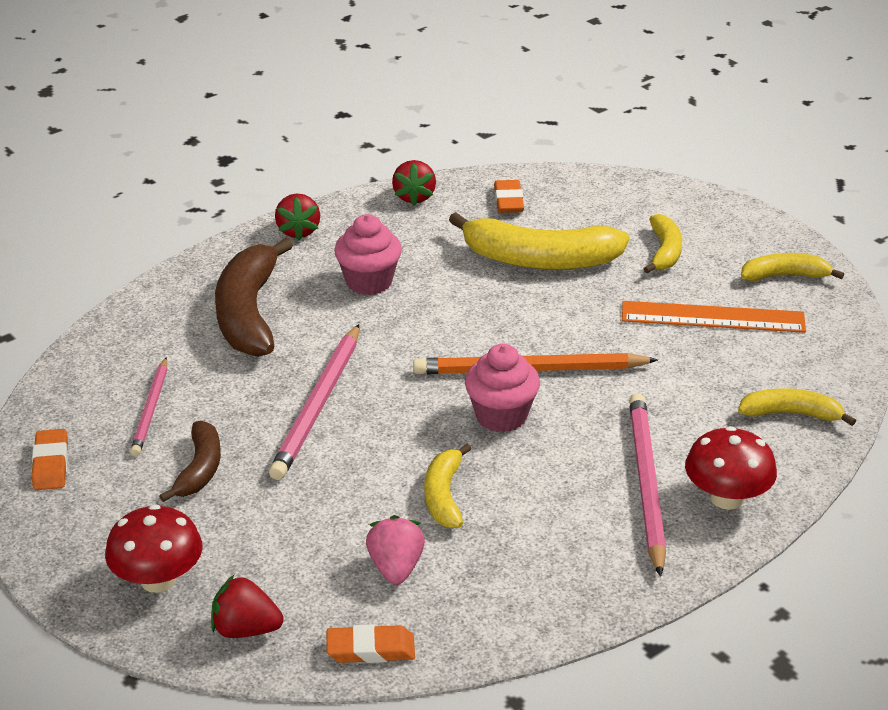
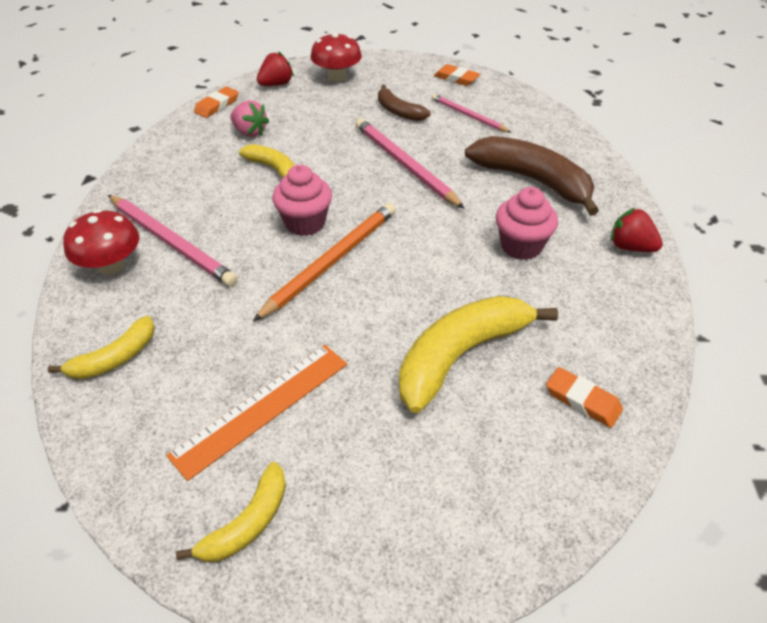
camera: 130 degrees right, 10 degrees up
(414, 197) = (640, 339): red strawberry -> none
(664, 252) = (386, 455): yellow banana -> none

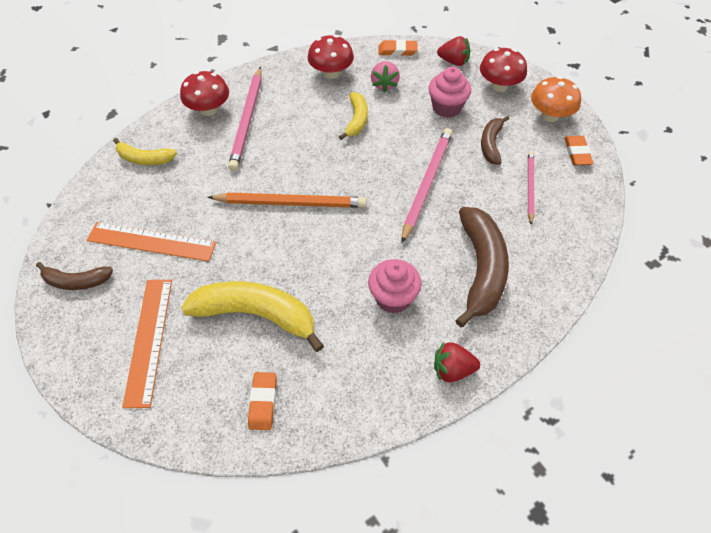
camera: 55 degrees right, 10 degrees up
(187, 156) = (331, 73): none -> red mushroom
(247, 523) = (76, 281): yellow banana -> brown banana
(305, 223) = (316, 168): pink cupcake -> pink cupcake (446, 108)
(402, 71) = (550, 115): none -> orange mushroom
(417, 475) = (149, 340): none -> orange ruler
(630, 247) = (452, 370): red strawberry -> red strawberry turned 90 degrees counterclockwise

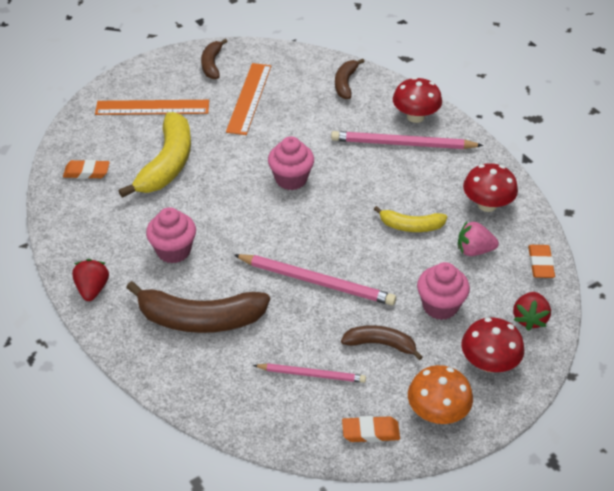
camera: 90 degrees right, 10 degrees down
(144, 159) = (345, 83): yellow banana -> brown banana
(290, 203) = (291, 179): orange pencil -> pink cupcake

